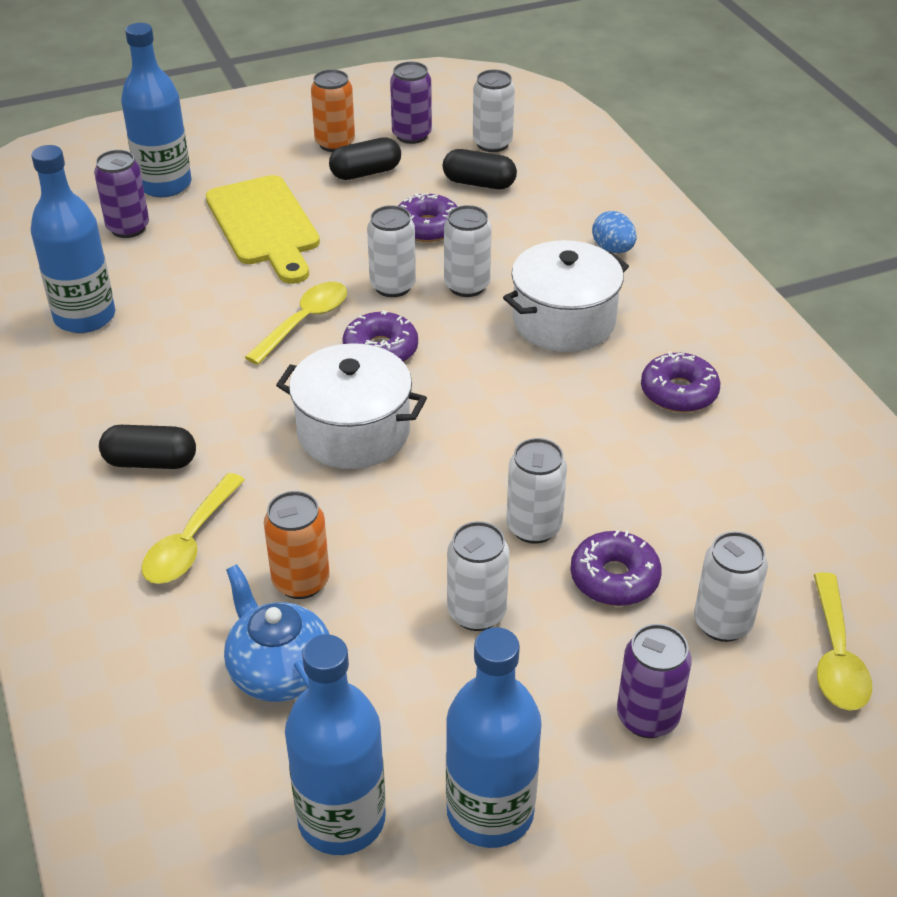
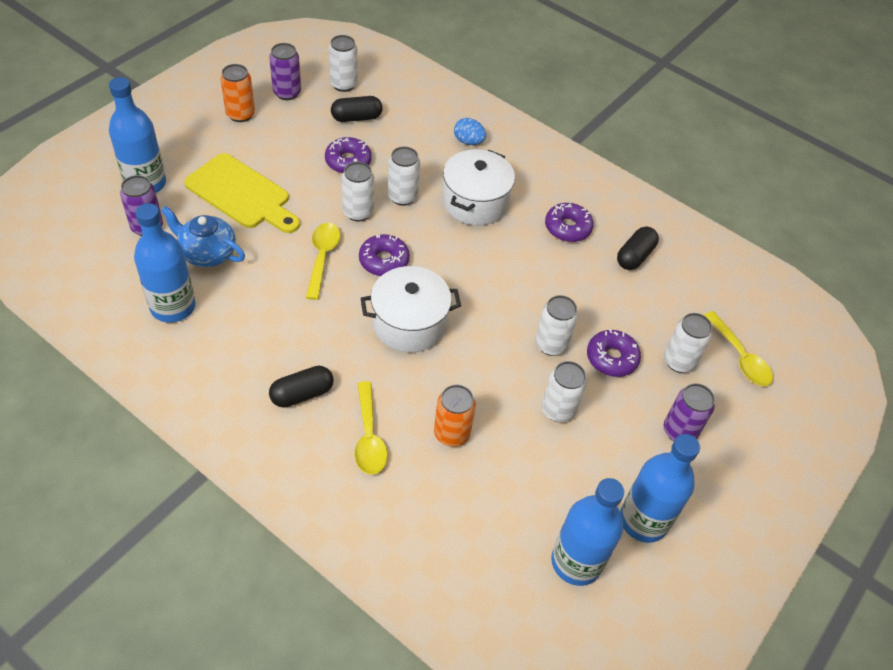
camera: 35 degrees left, 10 degrees up
(279, 671) = (481, 494): blue teapot -> blue teapot (207, 253)
(365, 173) = (278, 131): black capsule -> black capsule (634, 256)

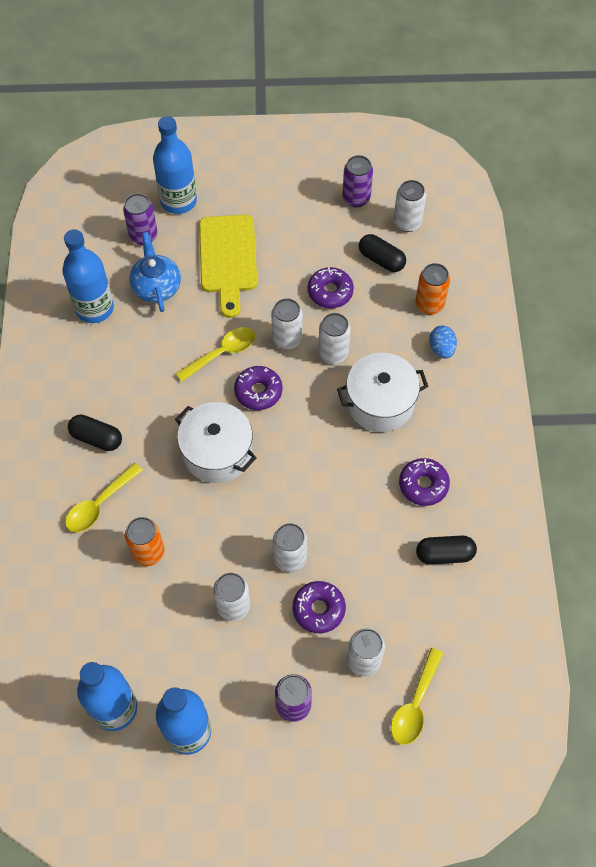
camera: 55 degrees right, 10 degrees up
(240, 114) = (302, 192): orange can -> orange can (429, 304)

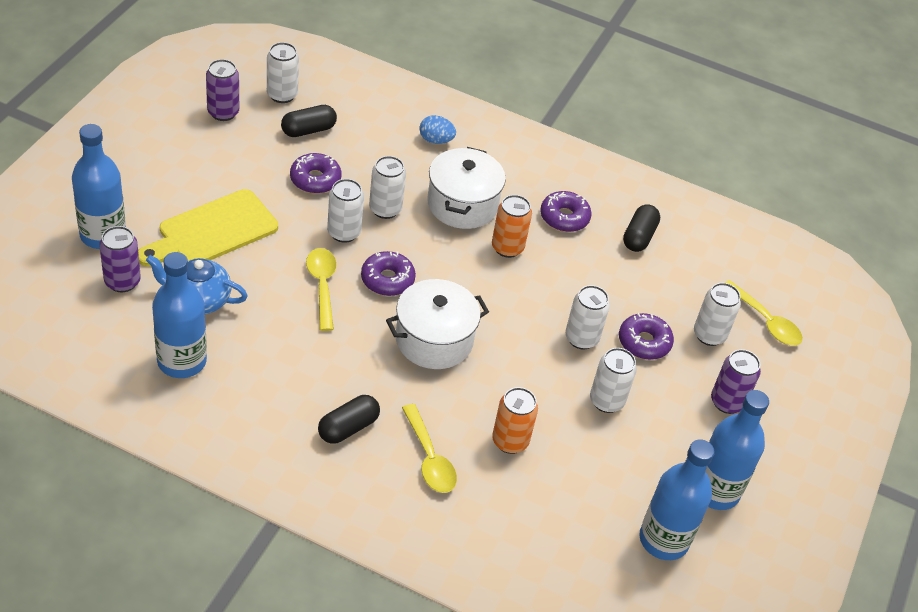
camera: 70 degrees left, 15 degrees down
(228, 259) = (212, 231): yellow cutting board -> yellow cutting board turned 120 degrees clockwise
(429, 304) = (383, 125): orange can -> orange can (507, 248)

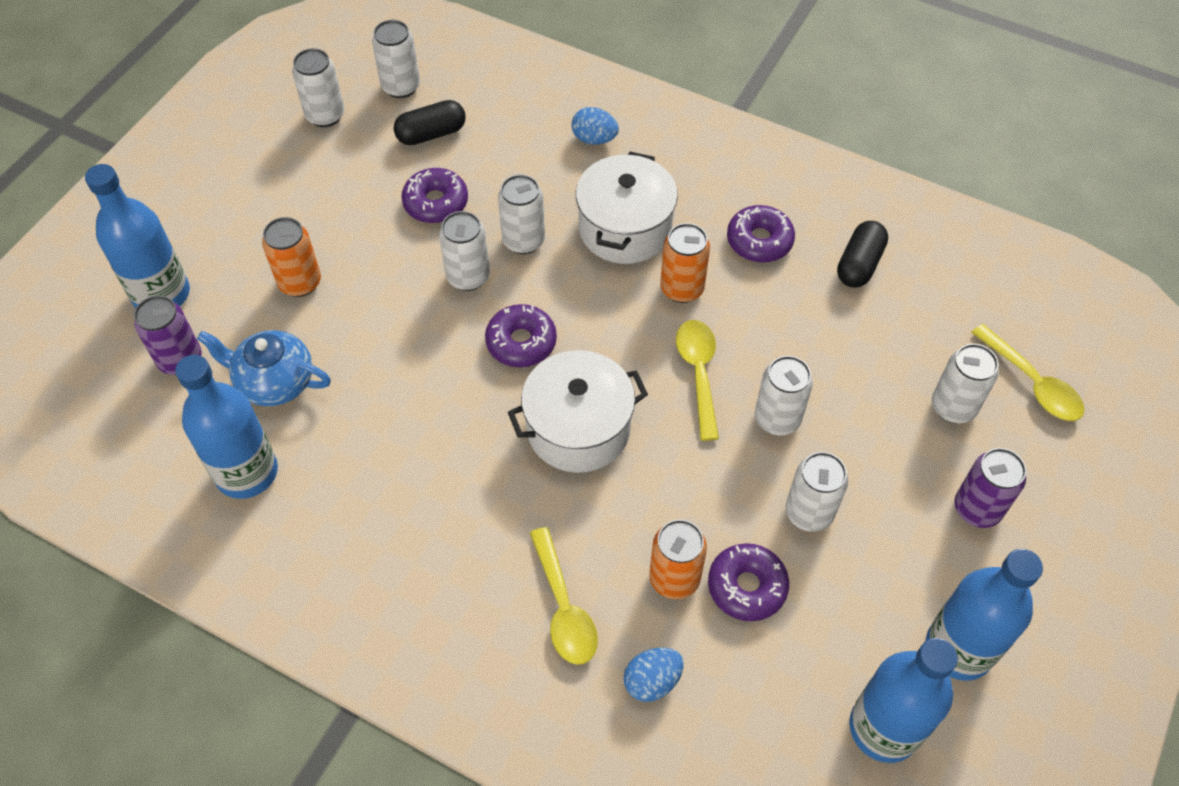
camera: 10 degrees right, 10 degrees up
(212, 231) = (300, 283): yellow cutting board -> orange can
(223, 112) = (325, 115): purple can -> white can
(322, 286) = (435, 355): yellow spoon -> yellow spoon (698, 373)
(348, 428) = (457, 564): black capsule -> none
(496, 507) = (652, 681): none -> blue egg
(644, 342) = (863, 421): purple donut -> purple donut (747, 586)

